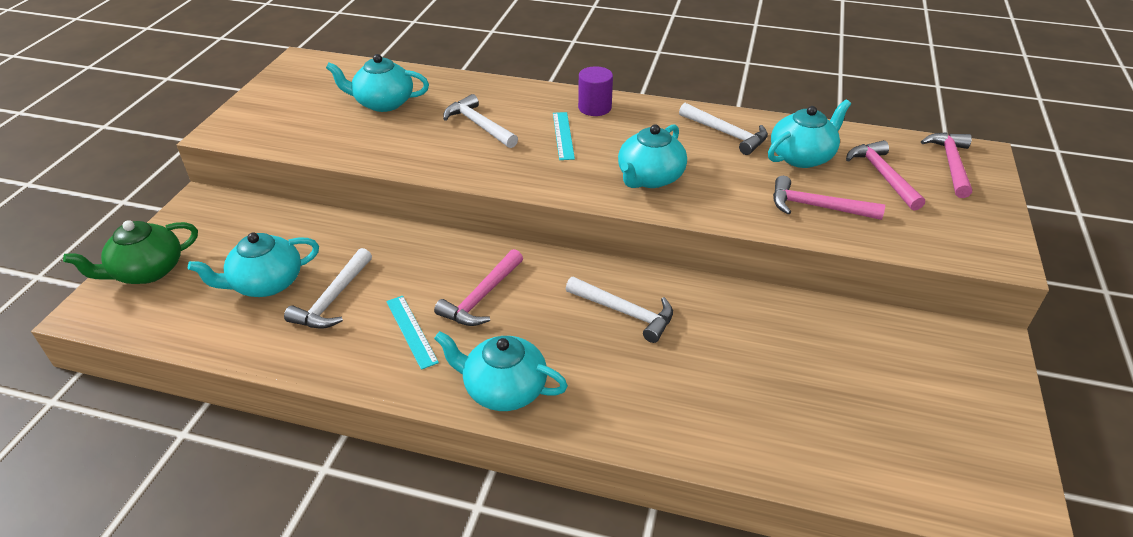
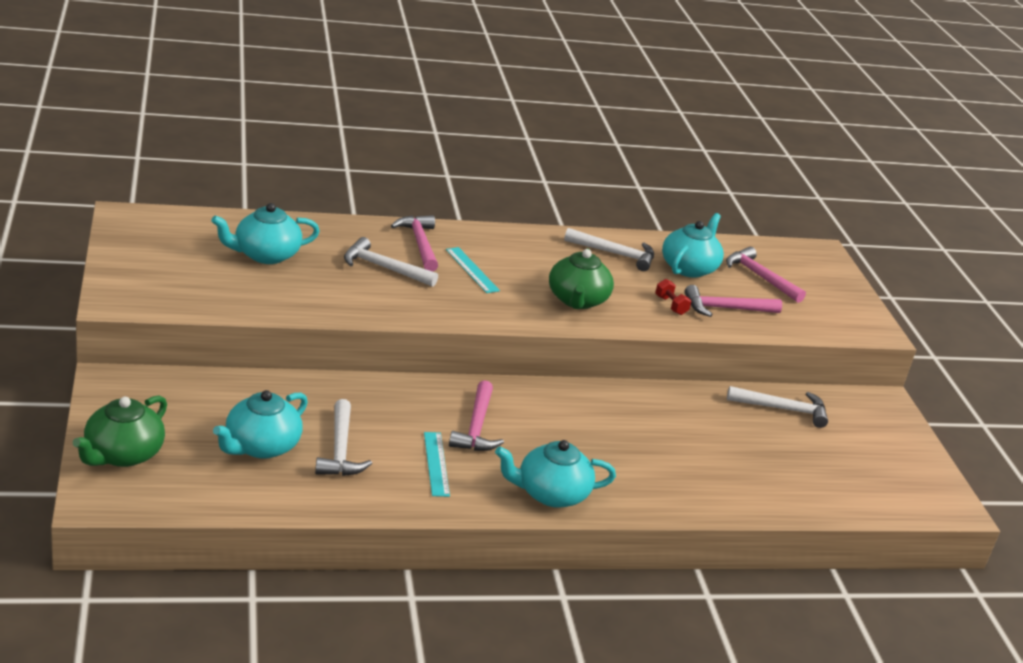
camera: 30 degrees left, 10 degrees down
(411, 331) = (436, 464): turquoise ruler -> turquoise ruler turned 45 degrees clockwise
(594, 108) = (481, 240): purple cylinder -> none
(624, 312) = (606, 420): white hammer -> white hammer (782, 409)
(649, 178) = (577, 300): turquoise teapot -> green teapot
(752, 196) = (671, 305): none -> red dumbbell
(950, 164) = (805, 262): pink hammer -> pink hammer (419, 244)

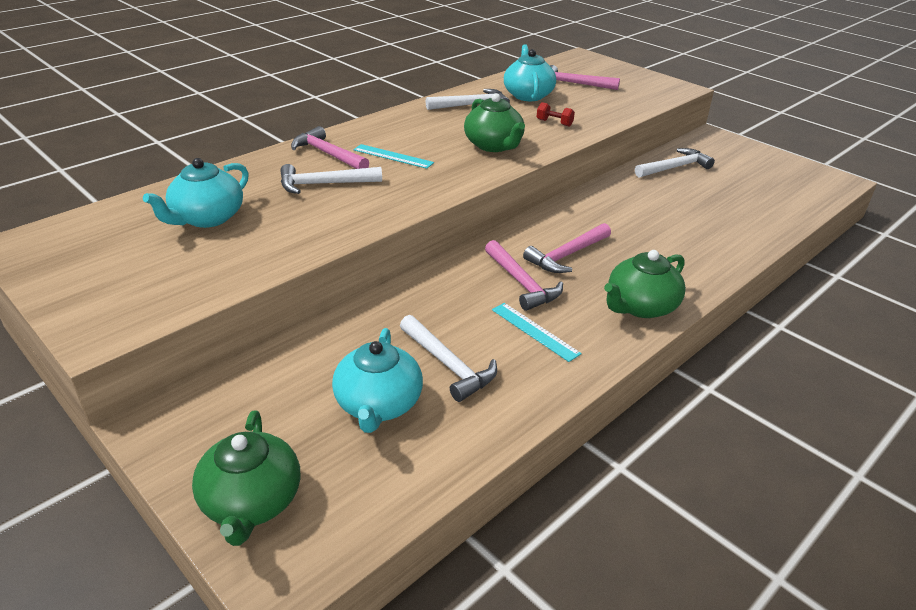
camera: 30 degrees left, 5 degrees up
(551, 494) = (640, 306): turquoise teapot -> green teapot
(726, 309) = (587, 110): pink hammer -> pink hammer (567, 255)

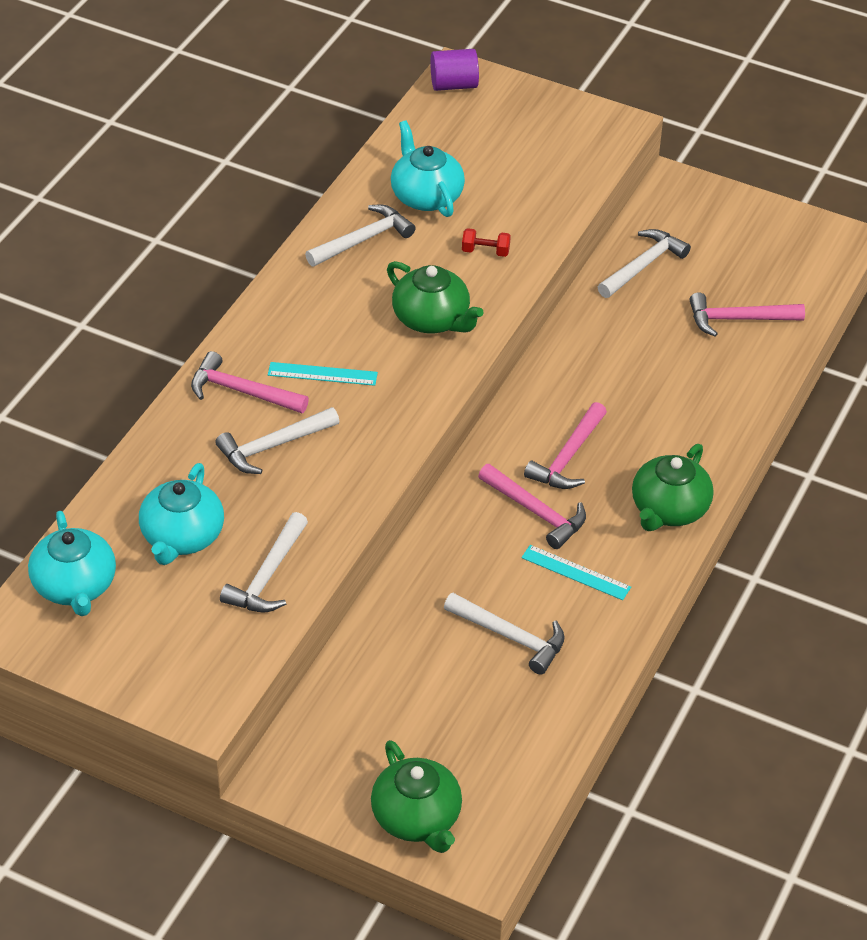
camera: 20 degrees left, 10 degrees up
(249, 255) = (268, 575): none -> white hammer
(378, 404) = (469, 699): turquoise teapot -> turquoise teapot (75, 586)
(575, 59) = (454, 85): none -> purple cylinder
(575, 84) = (477, 151): pink hammer -> pink hammer (738, 319)

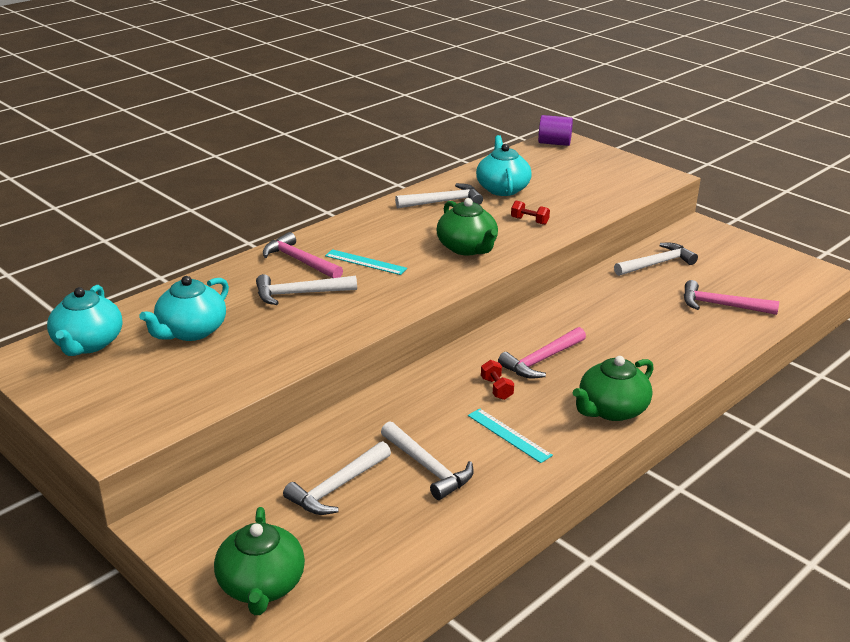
camera: 20 degrees right, 15 degrees down
(268, 575) = (237, 367): white hammer -> white hammer (338, 487)
(536, 512) = (496, 389): pink hammer -> red dumbbell

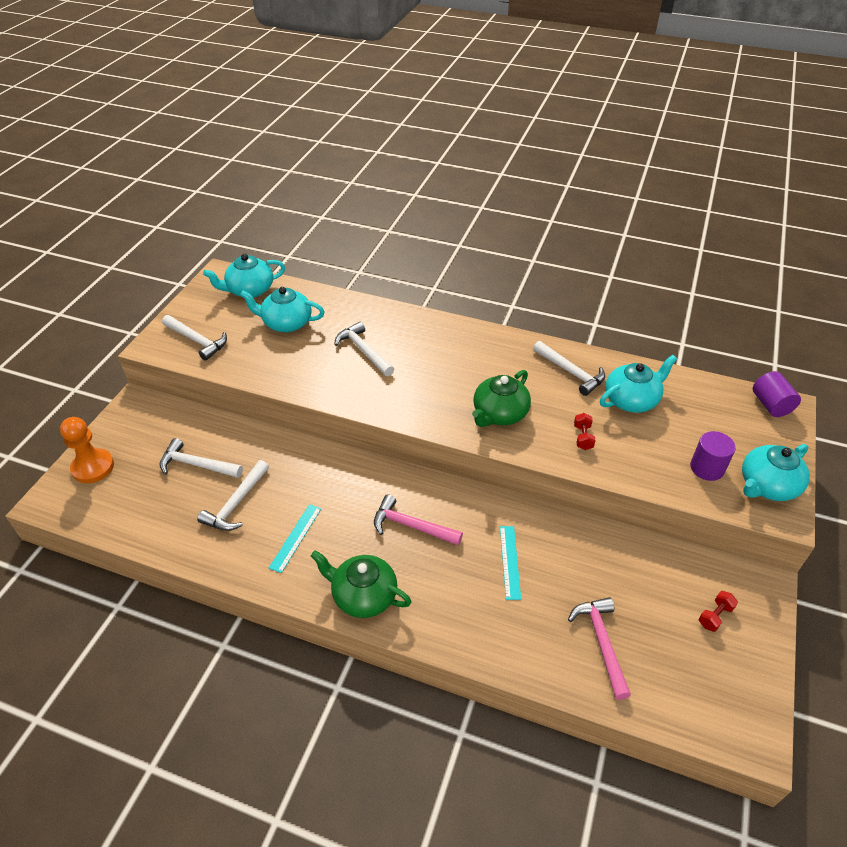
camera: 65 degrees right, 15 degrees up
(261, 586) = (93, 467): green teapot -> orange pawn
(300, 261) = (410, 333): pink hammer -> none
(365, 262) = (432, 366): turquoise ruler -> turquoise ruler (509, 561)
(496, 389) = (354, 510): red dumbbell -> red dumbbell (715, 616)
(602, 186) = (707, 468): none -> purple cylinder
(635, 172) = (767, 486): none -> turquoise teapot
(656, 264) = (644, 565): white hammer -> white hammer (197, 340)

